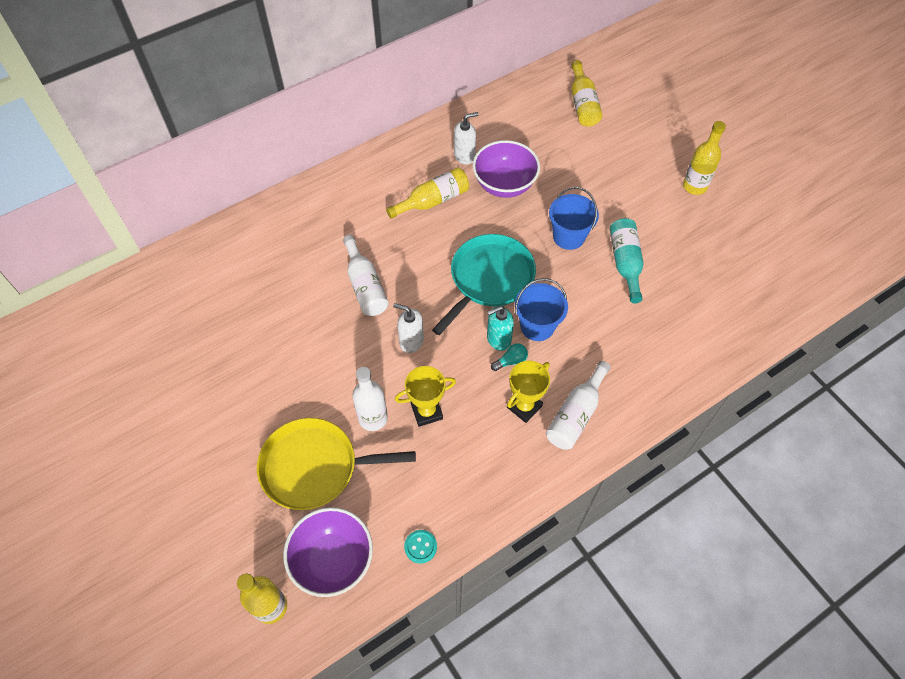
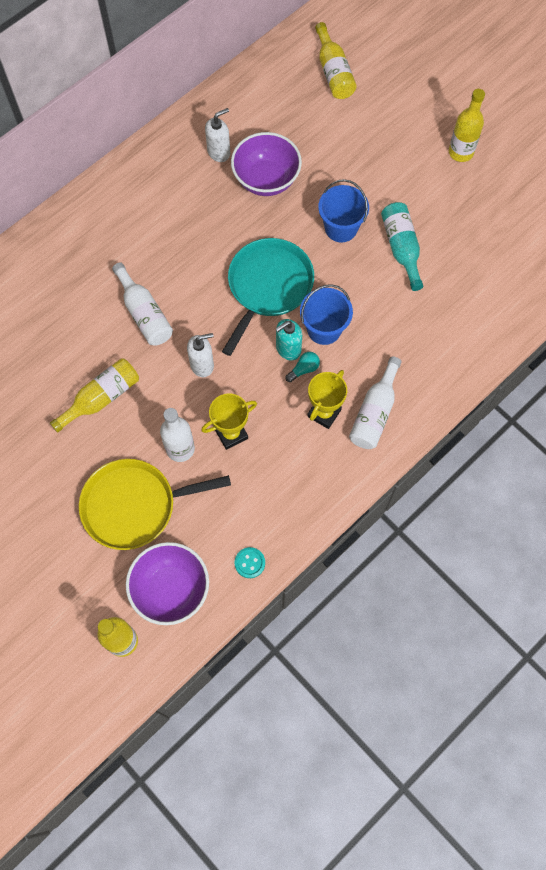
camera: 10 degrees left, 10 degrees up
(411, 341) = (202, 365): white soap dispenser -> white soap dispenser turned 150 degrees clockwise
(433, 201) = (195, 209): yellow bottle -> yellow bottle (101, 398)

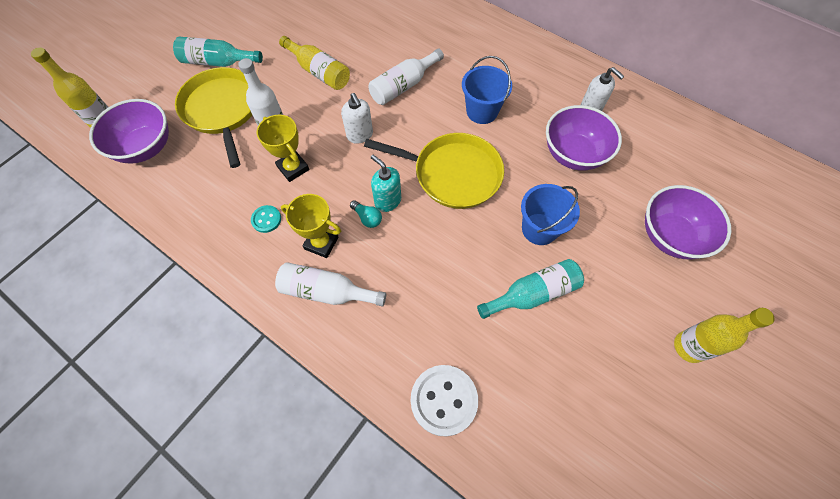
camera: 80 degrees right, 5 degrees down
(56, 511) = (217, 62): none -> turquoise bottle
(249, 563) = (166, 202): turquoise button -> turquoise button (266, 219)
(268, 287) = (452, 174): turquoise pan -> yellow pan
(324, 329) = (415, 230): blue bucket -> blue bucket (482, 111)
(333, 72) = (733, 195): yellow bottle -> none
(364, 132) = (670, 236): none -> purple bowl
(481, 333) = (444, 400): none -> white button

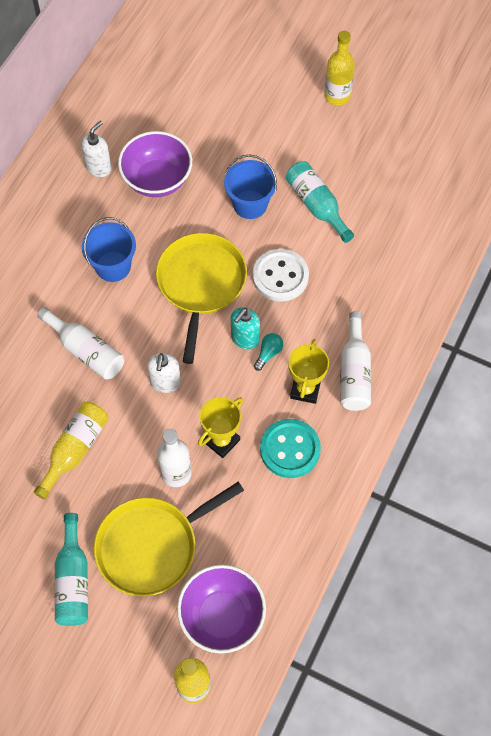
camera: 100 degrees left, 0 degrees up
(266, 219) = (290, 449): turquoise button -> turquoise button, size x1.93
(360, 135) = (165, 382): white soap dispenser -> white soap dispenser turned 135 degrees clockwise
(444, 400) = (425, 262): white button -> white button (280, 276)
(670, 236) = (236, 104): purple bowl -> none

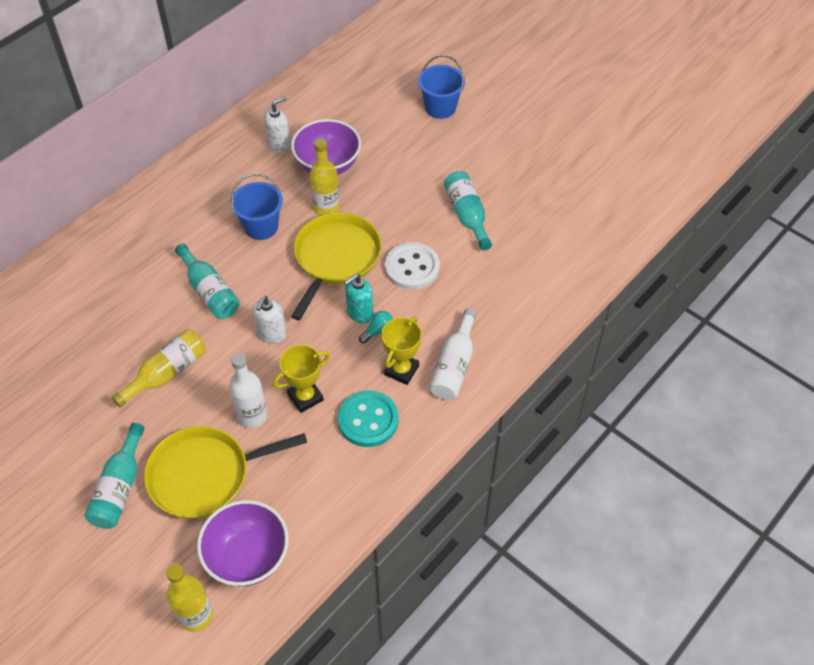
camera: 15 degrees right, 10 degrees down
(86, 351) = (209, 291): white bottle -> turquoise bottle
(250, 204) = (405, 202): blue bucket -> blue bucket (440, 107)
(337, 96) = (517, 130): yellow bottle -> yellow bottle (326, 208)

